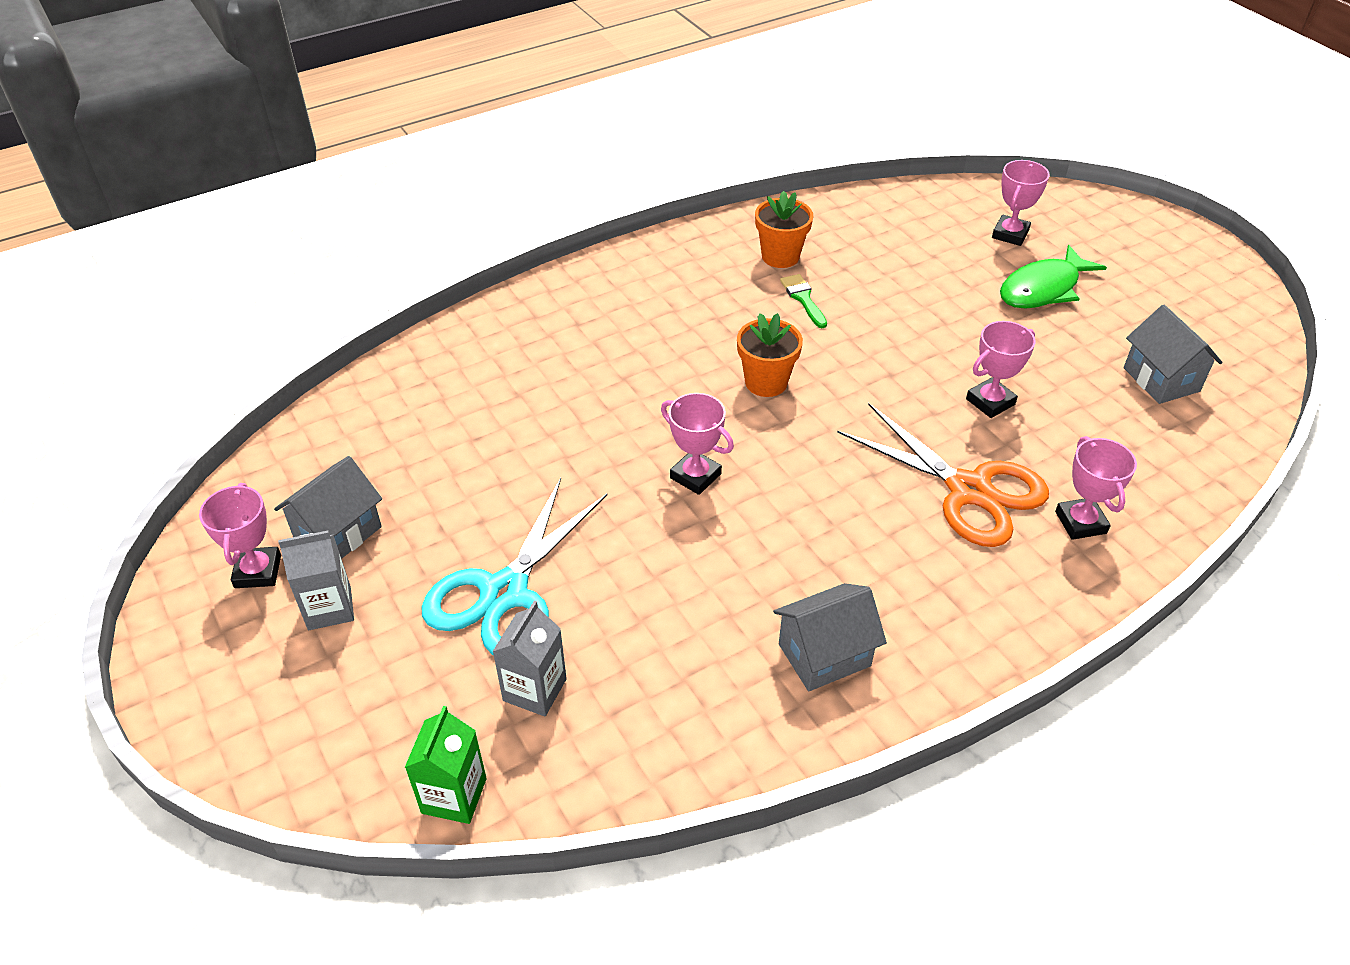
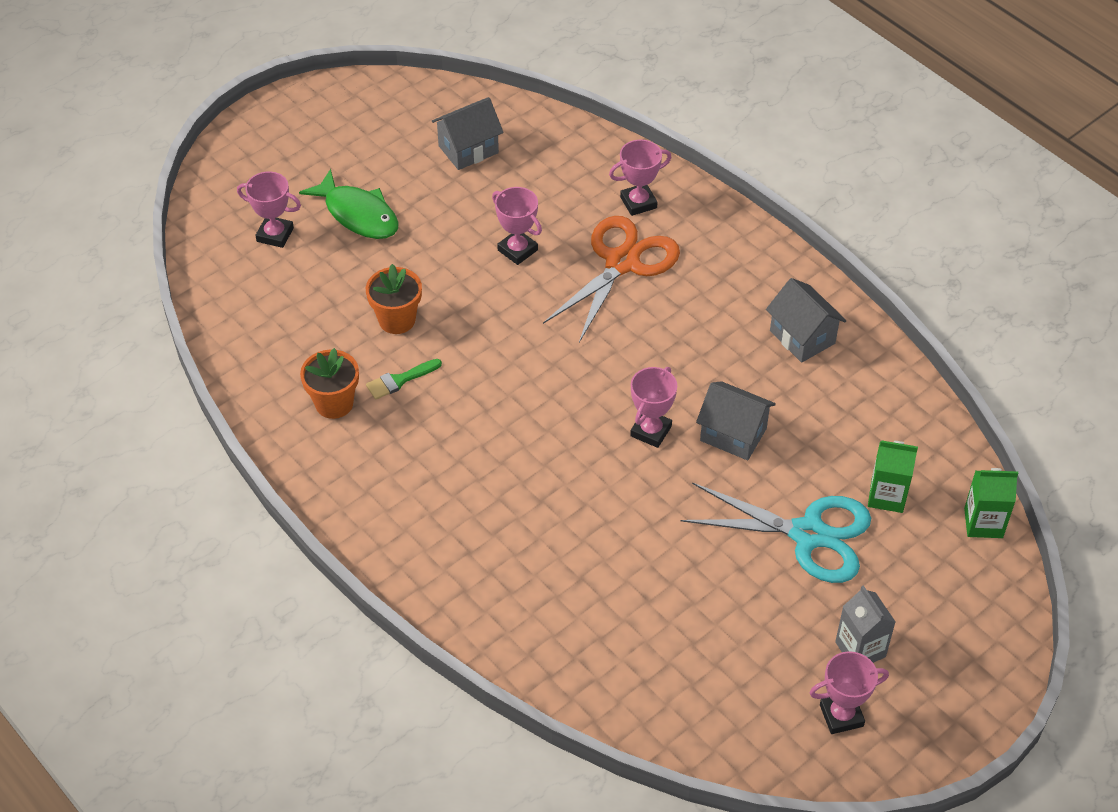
camera: 100 degrees left, 5 degrees up
(338, 533) = (783, 669): grey house -> grey house (733, 434)
(534, 690) = (887, 496): grey carton -> green carton
(766, 382) = (524, 396): orange flower pot -> orange flower pot (397, 320)

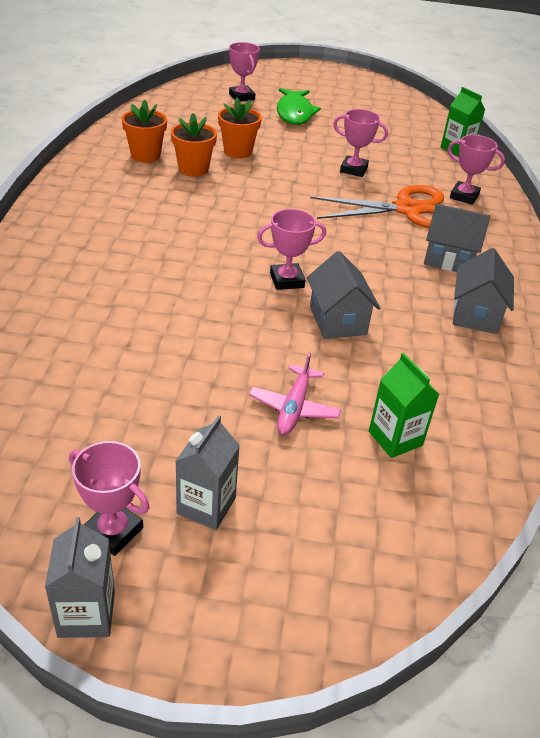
camera: 45 degrees right, 10 degrees down
(400, 380) = (193, 169): green brush -> orange flower pot
(468, 149) = (397, 127): grey house -> grey house (448, 259)
(517, 250) = (353, 169): pink trophy -> pink trophy turned 75 degrees counterclockwise
(808, 535) = (294, 408): turquoise scissors -> pink plane
(898, 766) = (86, 614): none -> grey carton
(983, 523) = (453, 525): green carton -> green carton (456, 149)

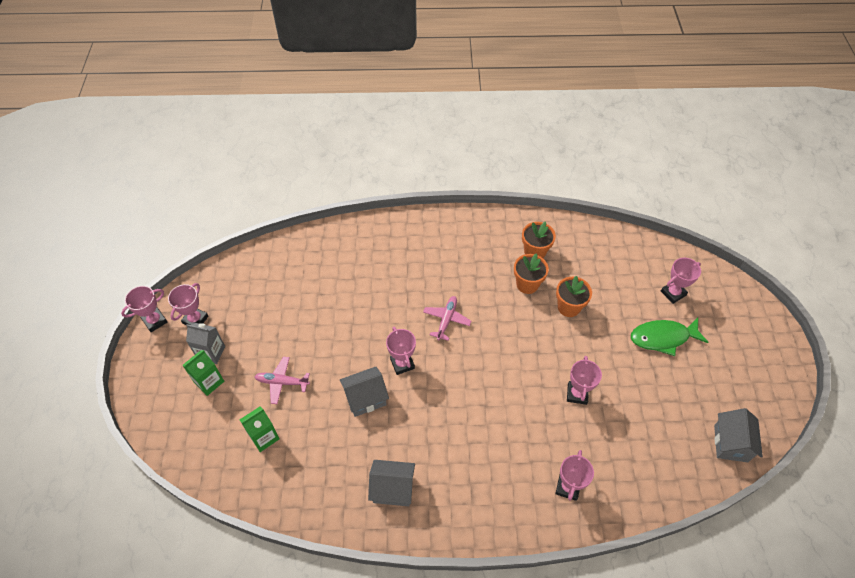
camera: 85 degrees right, 15 degrees up
(86, 614) = (155, 321): grey carton -> pink trophy
(225, 234) = (446, 320): none -> pink plane
(408, 210) = (525, 439): orange scissors -> none
(448, 259) = (460, 471): grey house -> grey house (730, 443)
(456, 149) = (662, 483): green carton -> green carton (209, 382)

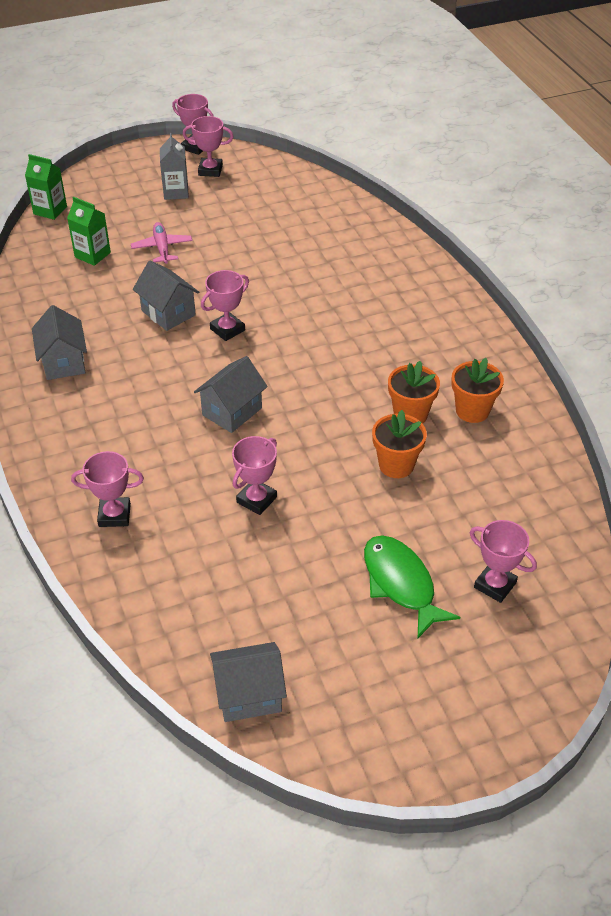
camera: 70 degrees right, 10 degrees down
(209, 382) = (141, 201): green carton -> green carton (50, 210)
(446, 320) = (310, 351): pink plane -> none
(489, 385) = (232, 411): none -> grey house
(577, 394) = (256, 500): pink trophy -> pink trophy turned 45 degrees counterclockwise

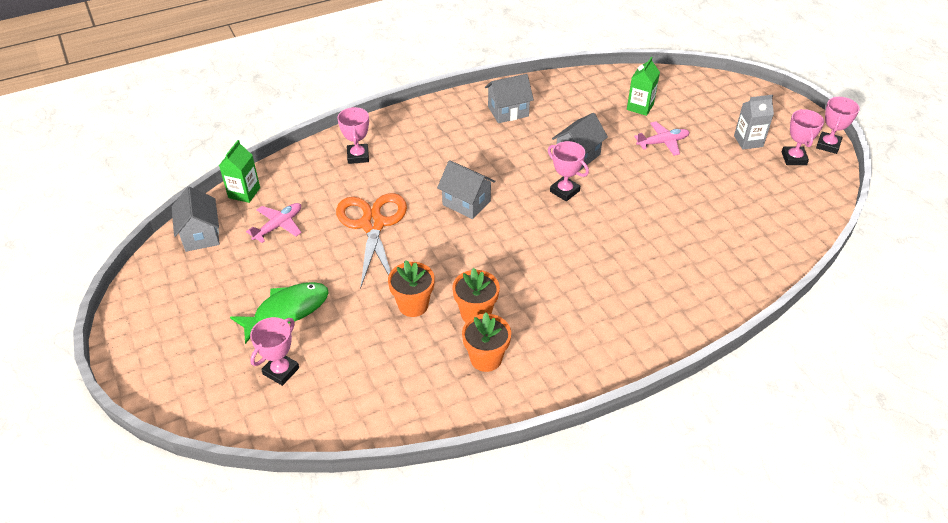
camera: 85 degrees right, 0 degrees up
(50, 210) = (691, 77): green carton -> green carton (244, 193)
(243, 601) = (278, 226): none -> pink plane
(256, 500) = (373, 224): pink trophy -> orange scissors

